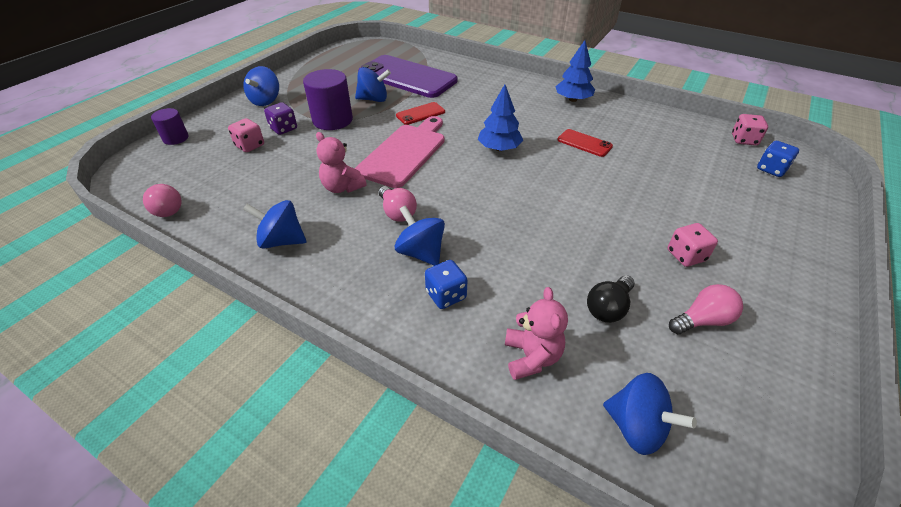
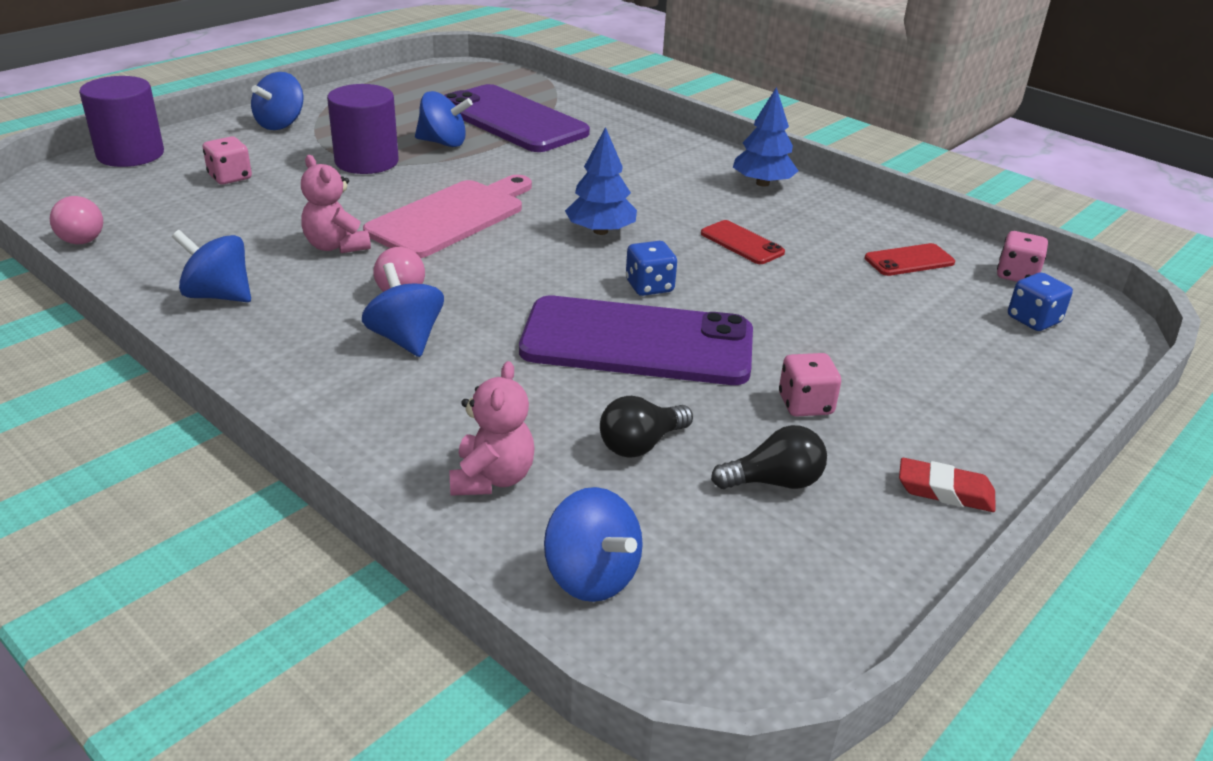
camera: 10 degrees right, 10 degrees down
(175, 138) = (130, 154): purple cylinder -> purple cylinder, size x1.73
(283, 129) = (289, 163): purple dice -> none
(420, 114) = (505, 171): red phone -> red phone (909, 261)
(446, 295) = (413, 392): blue dice -> blue dice (649, 286)
(564, 228) = (637, 342): none -> purple phone
(702, 320) = (774, 482): pink light bulb -> black light bulb
(801, 305) = (945, 491): none -> red eraser

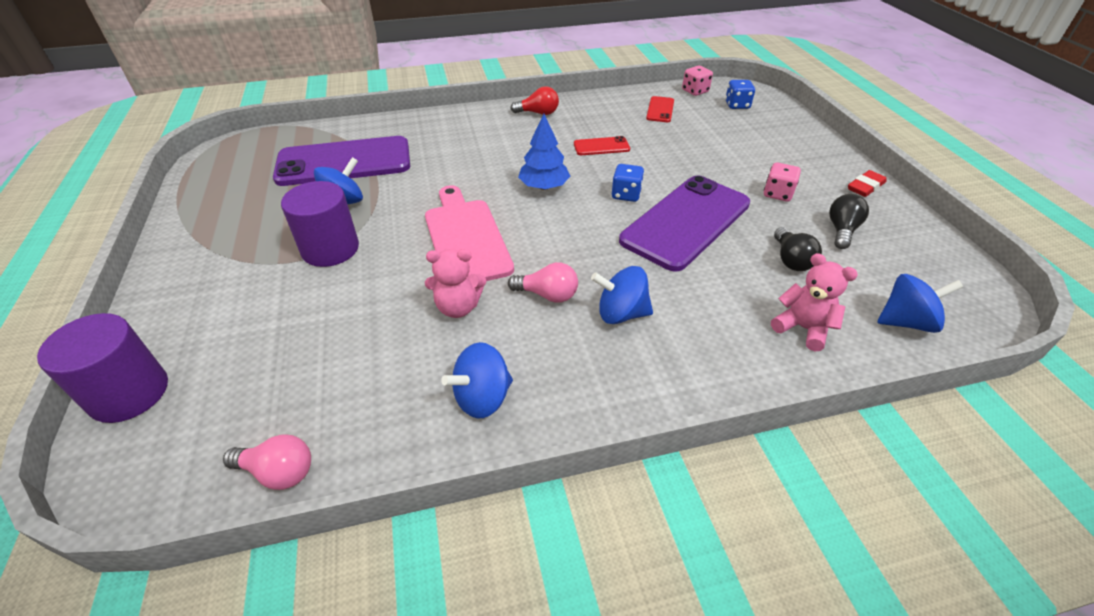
camera: 55 degrees left, 10 degrees up
(230, 177) = (268, 334): pink dice -> none
(280, 124) = (196, 274): blue spinning top -> none
(762, 183) = (538, 113): blue tree -> red light bulb

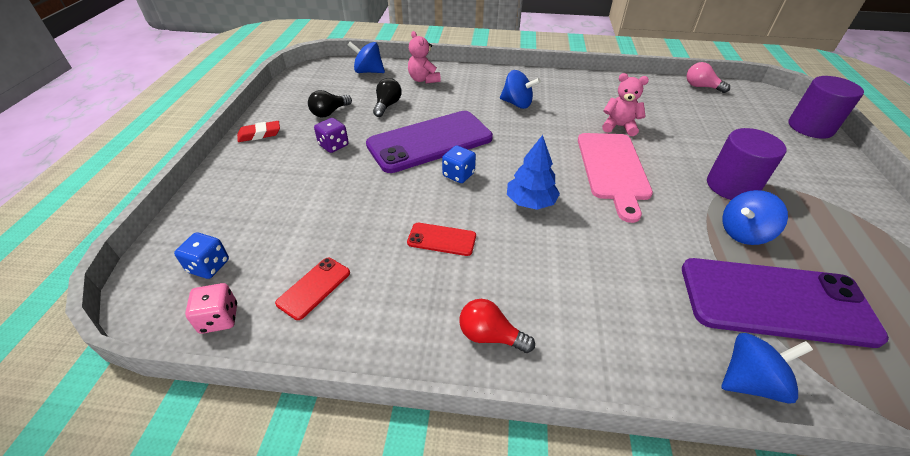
camera: 160 degrees left, 0 degrees up
(482, 398) = (606, 89): blue spinning top -> blue spinning top (750, 381)
(547, 295) = (558, 121): pink light bulb -> none
(777, 194) = (333, 145): pink dice -> purple dice

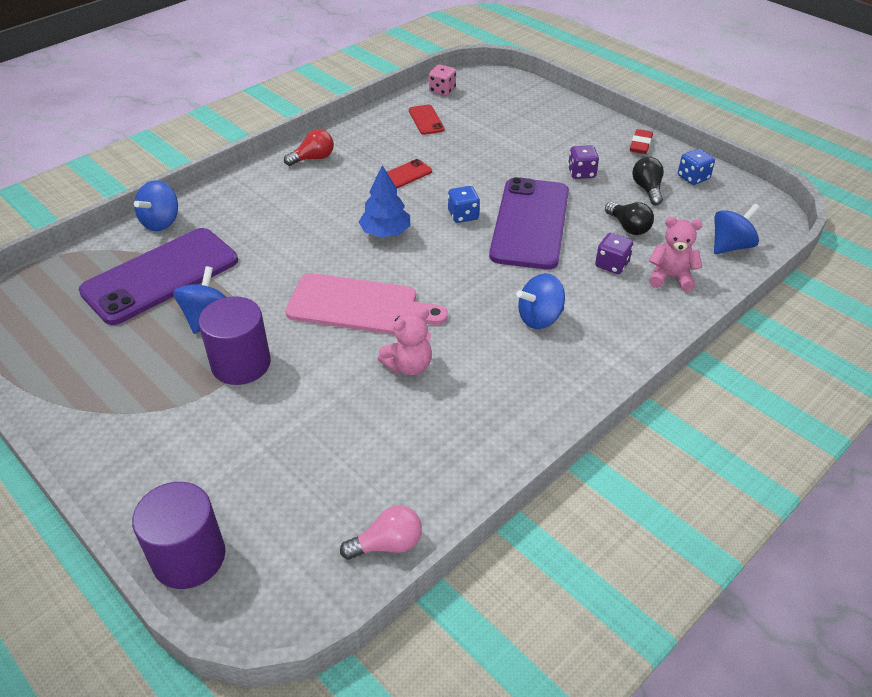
camera: 130 degrees right, 0 degrees up
(209, 266) = (490, 95): blue dice -> blue dice (693, 178)
(436, 99) = (612, 264): none -> purple dice
(613, 169) = (359, 305): pink cutting board -> pink cutting board turned 150 degrees clockwise

